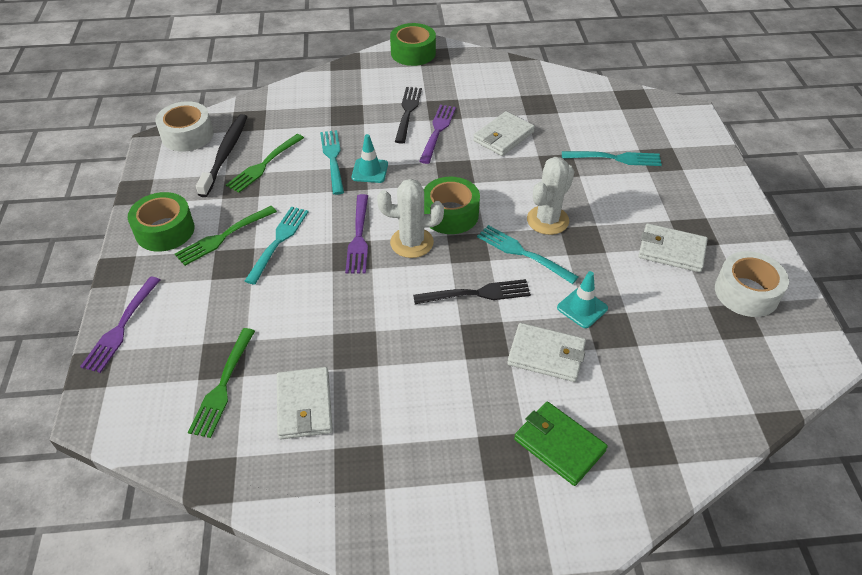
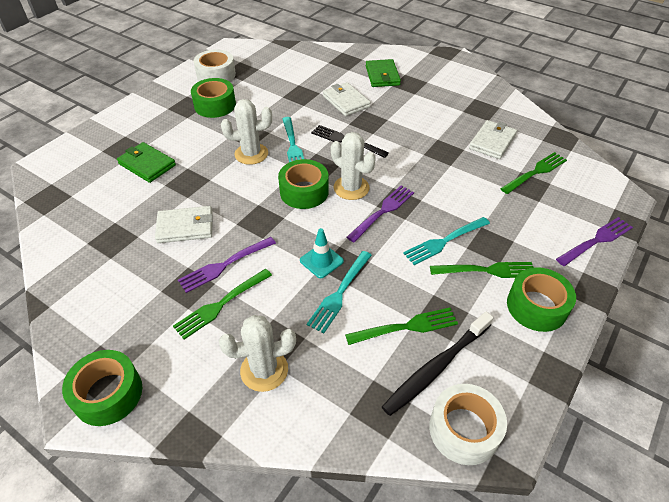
camera: 140 degrees left, 0 degrees up
(338, 100) = (264, 370): none -> white cactus
(408, 112) = (221, 304): black fork -> green fork
(582, 308) = (301, 108): turquoise traffic cone -> none
(615, 158) = (147, 164): turquoise fork -> green wallet
(671, 250) = (215, 105): white wallet -> green tape

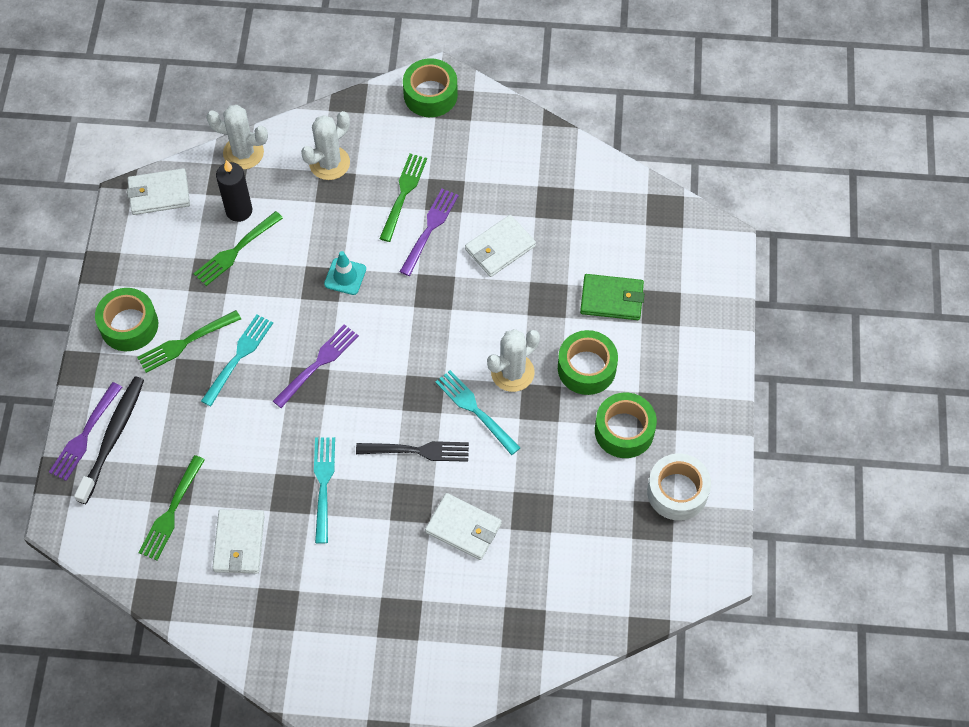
camera: 150 degrees right, 15 degrees up
(304, 191) = (416, 349): green tape -> green tape (586, 368)
(339, 293) = (309, 253): turquoise fork -> turquoise fork (323, 485)
(351, 188) = (369, 379): white cactus -> white cactus (243, 153)
(382, 75) = (447, 617): green wallet -> none
(383, 211) = (318, 364): purple fork -> purple fork turned 150 degrees counterclockwise
(384, 365) = (239, 210): none -> black candle
(436, 368) = (197, 228): black toothbrush -> black toothbrush (113, 437)
(464, 430) = (159, 194): white tape -> white wallet

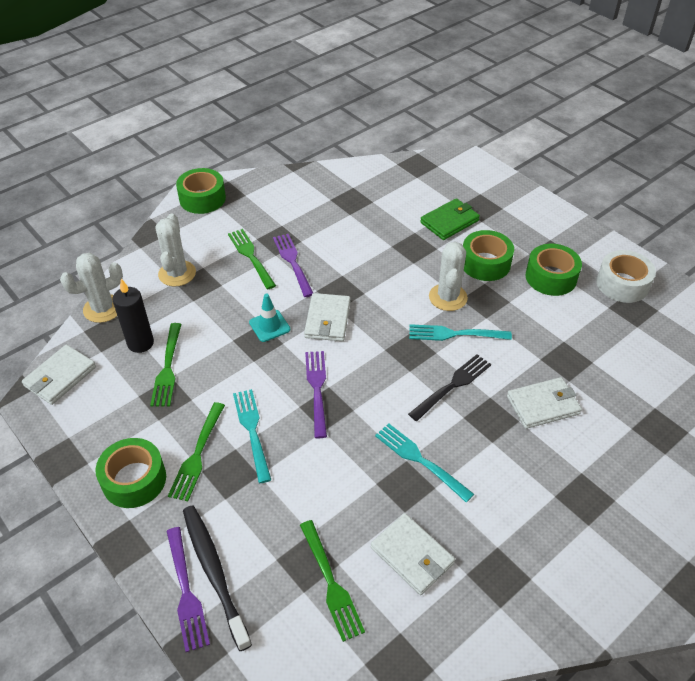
camera: 45 degrees left, 15 degrees down
(500, 248) = (350, 242): white wallet -> white wallet (327, 320)

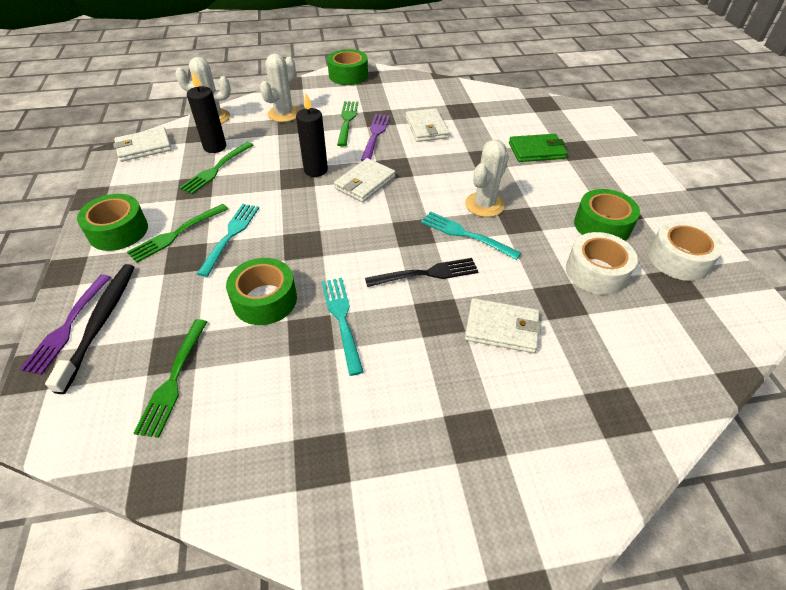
camera: 30 degrees right, 0 degrees up
(269, 326) = (316, 170): turquoise traffic cone -> black candle
(317, 389) = (308, 228): purple fork -> none
(412, 555) = (260, 395): white wallet -> white wallet (426, 128)
(485, 263) = (544, 192): green tape -> green tape (265, 300)
(574, 323) = (596, 272): none -> white tape

